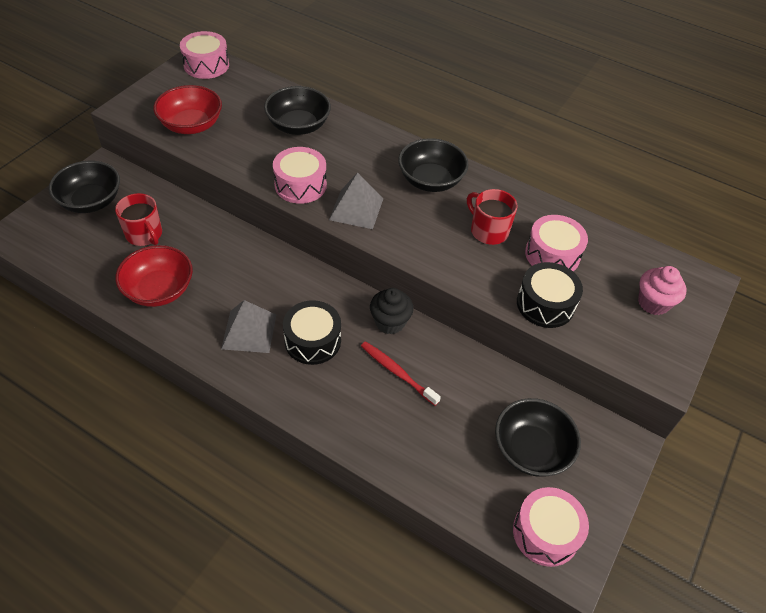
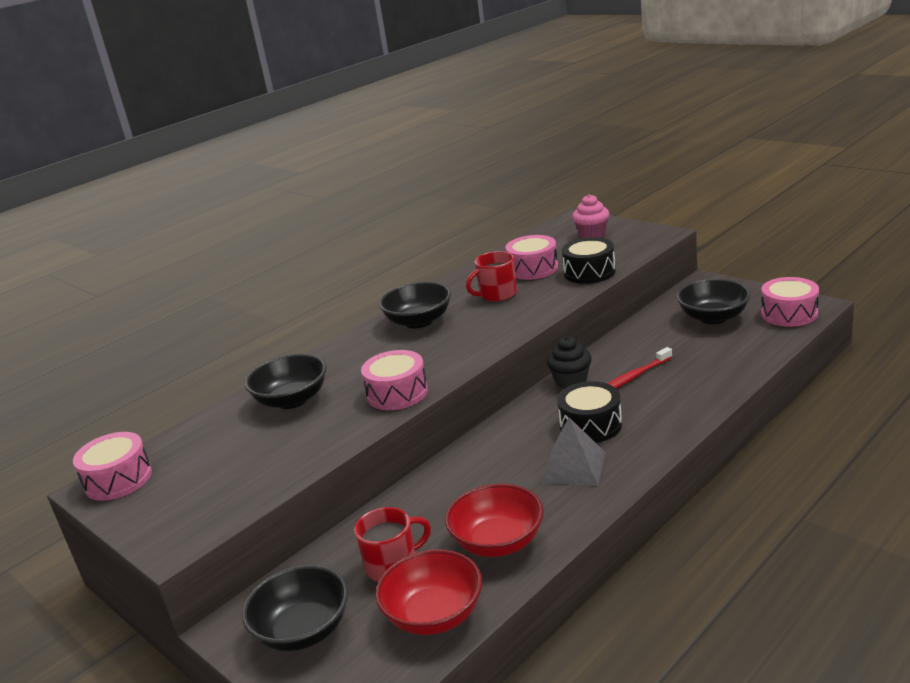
camera: 70 degrees left, 25 degrees down
(191, 125) = (246, 480): red bowl -> red bowl (434, 615)
(356, 209) = (447, 359): grey pyramid -> none

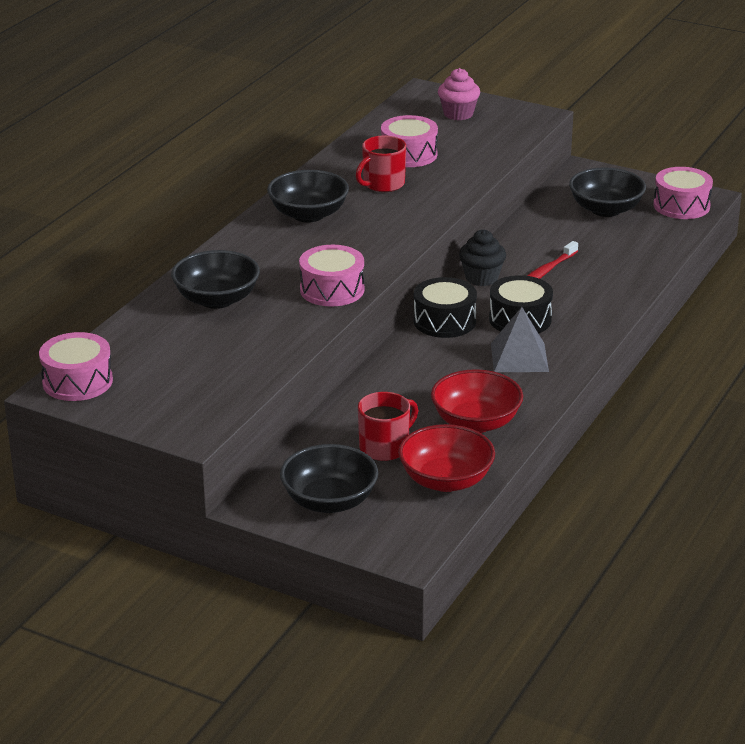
camera: 20 degrees left, 5 degrees up
(589, 272) = (475, 159): black drum -> black drum (444, 321)

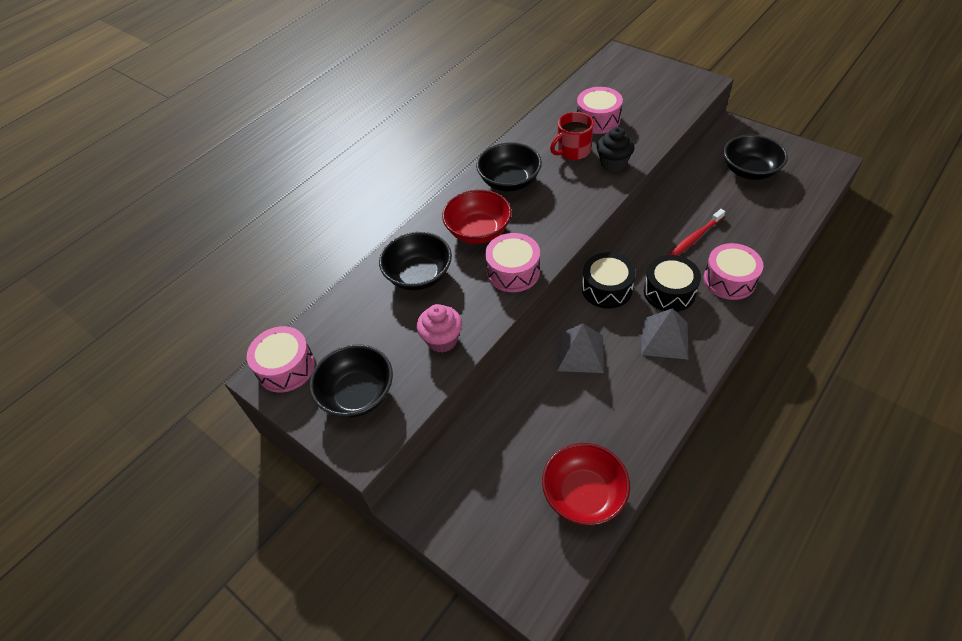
camera: 15 degrees right, 20 degrees up
(329, 501) = (479, 509): black bowl -> black bowl (357, 394)
(385, 447) = (537, 442): red mug -> none
(422, 375) = (580, 353): none -> grey pyramid
(458, 114) = (642, 79): pink cupcake -> pink cupcake (442, 340)
(476, 422) = (619, 418): red bowl -> red bowl (478, 231)
(481, 278) = (642, 241): black cupcake -> black cupcake (613, 163)
(681, 206) = (812, 170): pink drum -> pink drum (729, 280)

